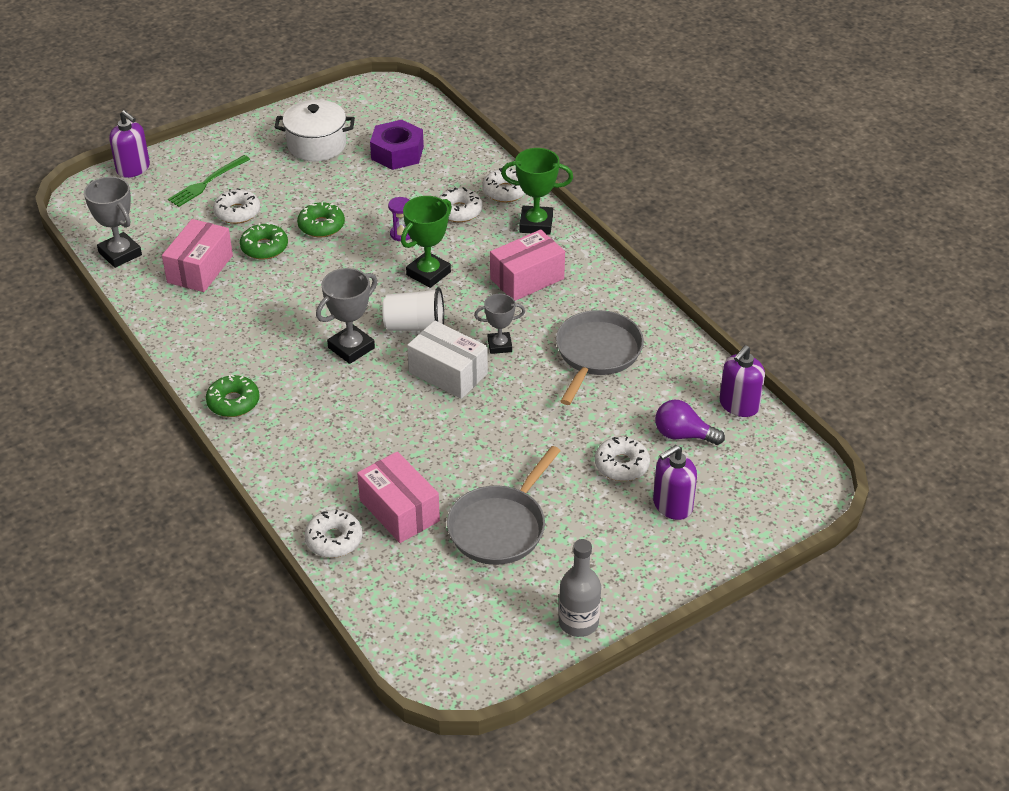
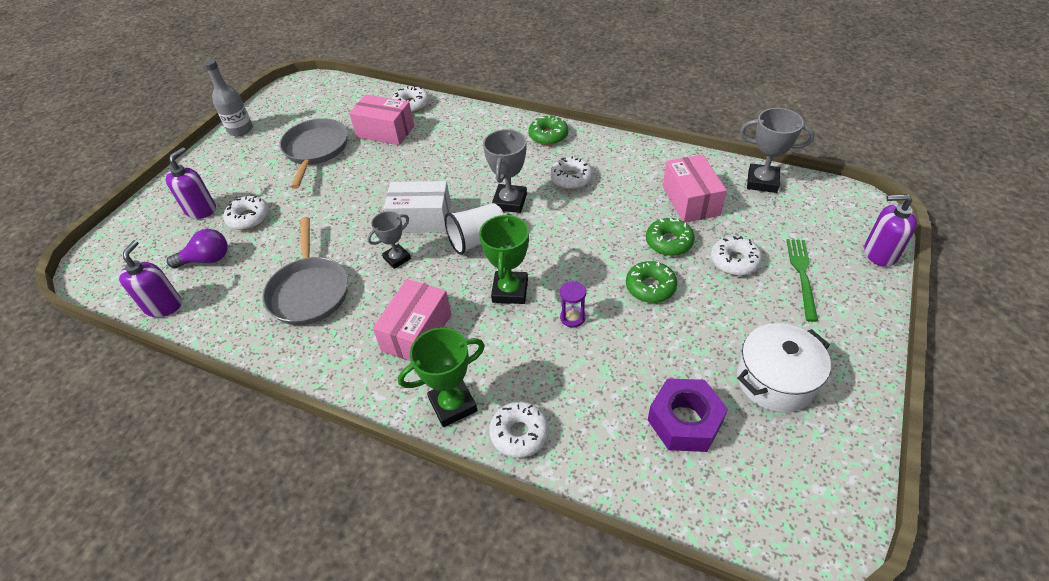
camera: 150 degrees right, 5 degrees up
(459, 211) = (544, 376): white donut -> white donut (571, 178)

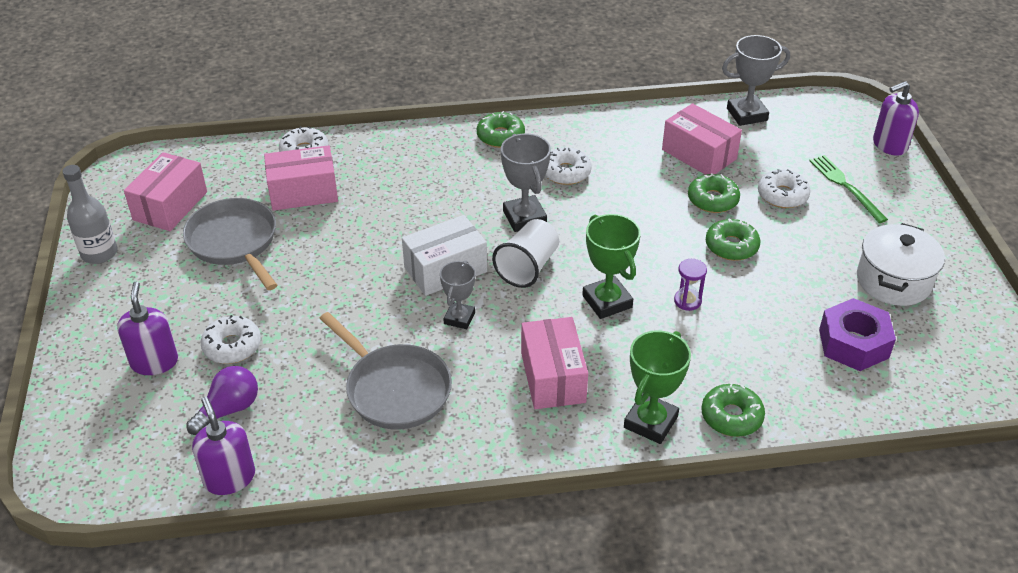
camera: 35 degrees left, 5 degrees down
(304, 114) = (170, 206): none -> pink box
(519, 433) = (731, 416): white donut -> green donut

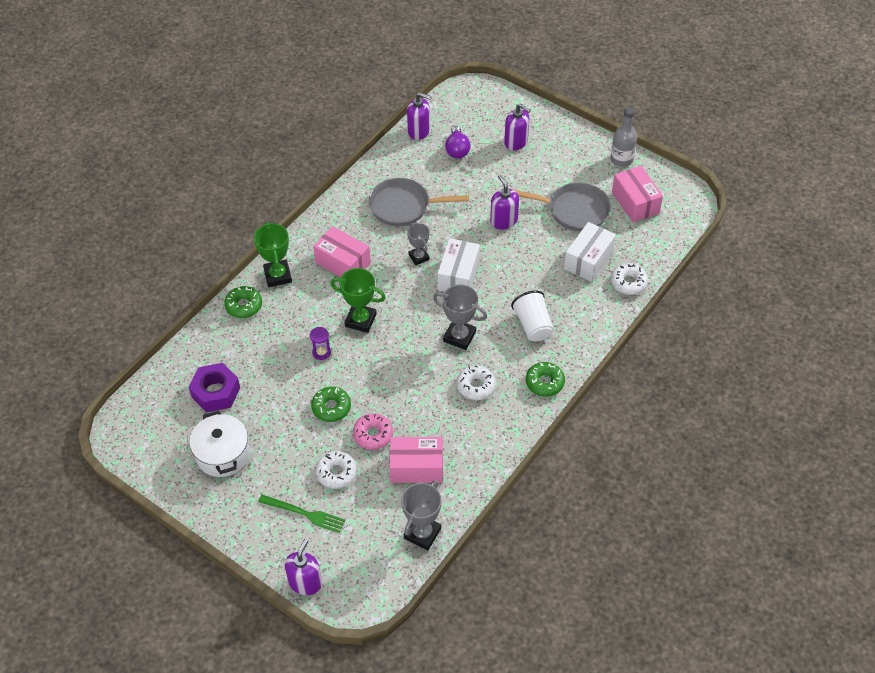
camera: 135 degrees right, 10 degrees up
(232, 346) = (496, 170): white donut -> none
(303, 192) = (588, 260): pink box -> white box
(316, 286) = (503, 221): none -> purple soap dispenser
(527, 267) = (421, 308): white cup -> white cup (533, 325)
(712, 200) = (373, 435): green donut -> pink donut

